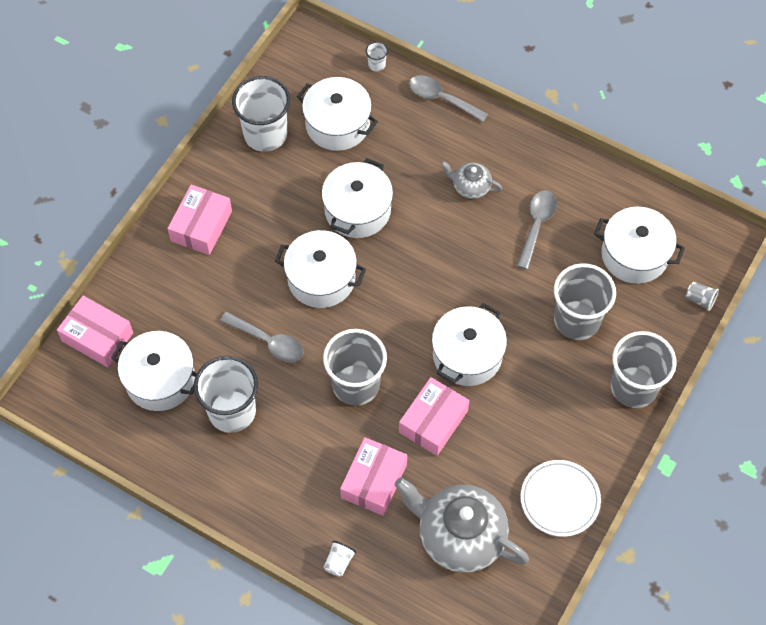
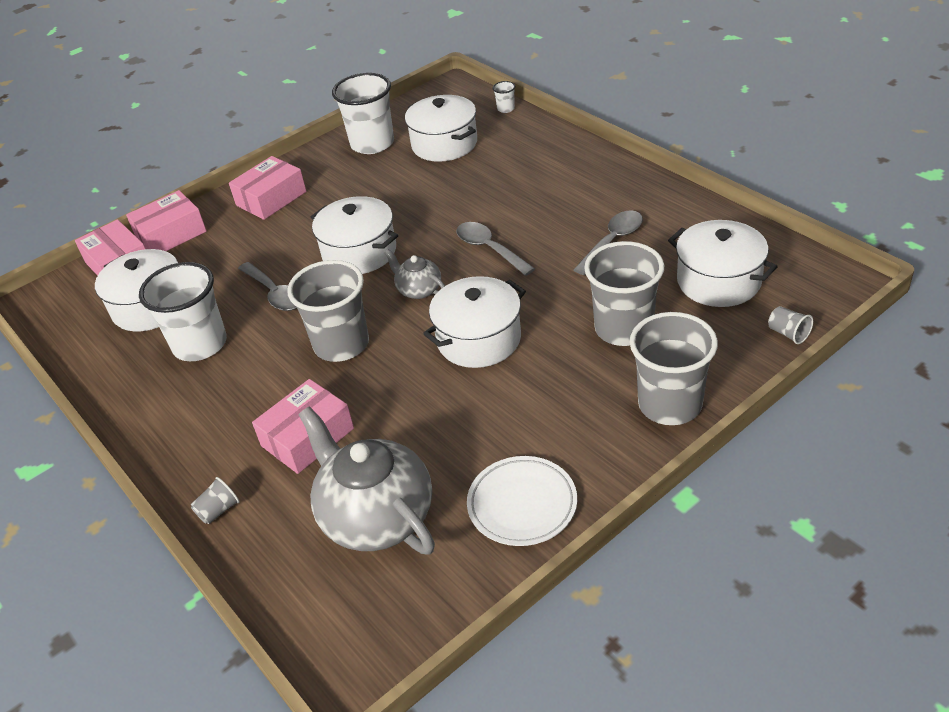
camera: 25 degrees right, 20 degrees down
(339, 562) = (218, 510): white cup -> grey cup
(357, 210) = (427, 206): white pot -> none
(433, 421) = (407, 393): pink box -> pink box (171, 234)
(442, 99) = (557, 137): grey spoon -> grey spoon (489, 249)
(470, 187) = (554, 203): grey teapot -> grey teapot (418, 290)

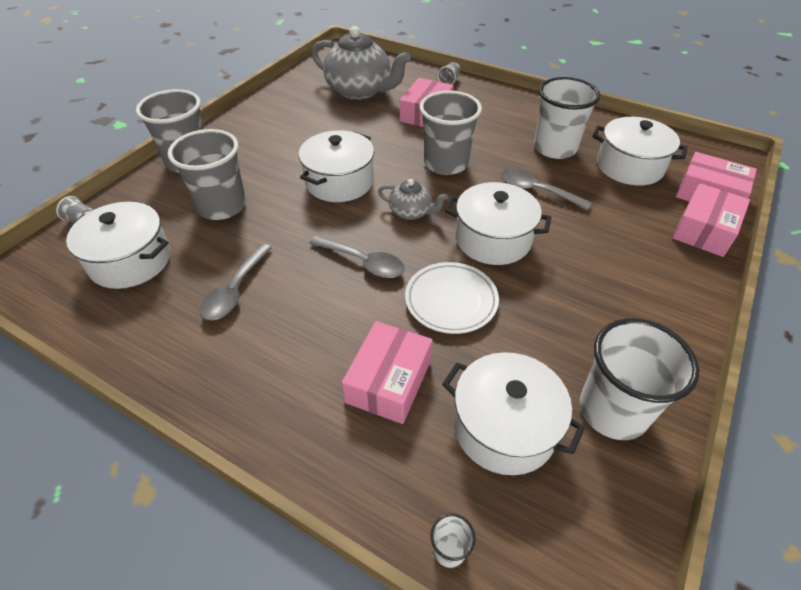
camera: 155 degrees right, 5 degrees up
(271, 198) = (651, 290): pink box -> pink box (389, 381)
(522, 504) = (279, 105): white plate -> white plate (451, 301)

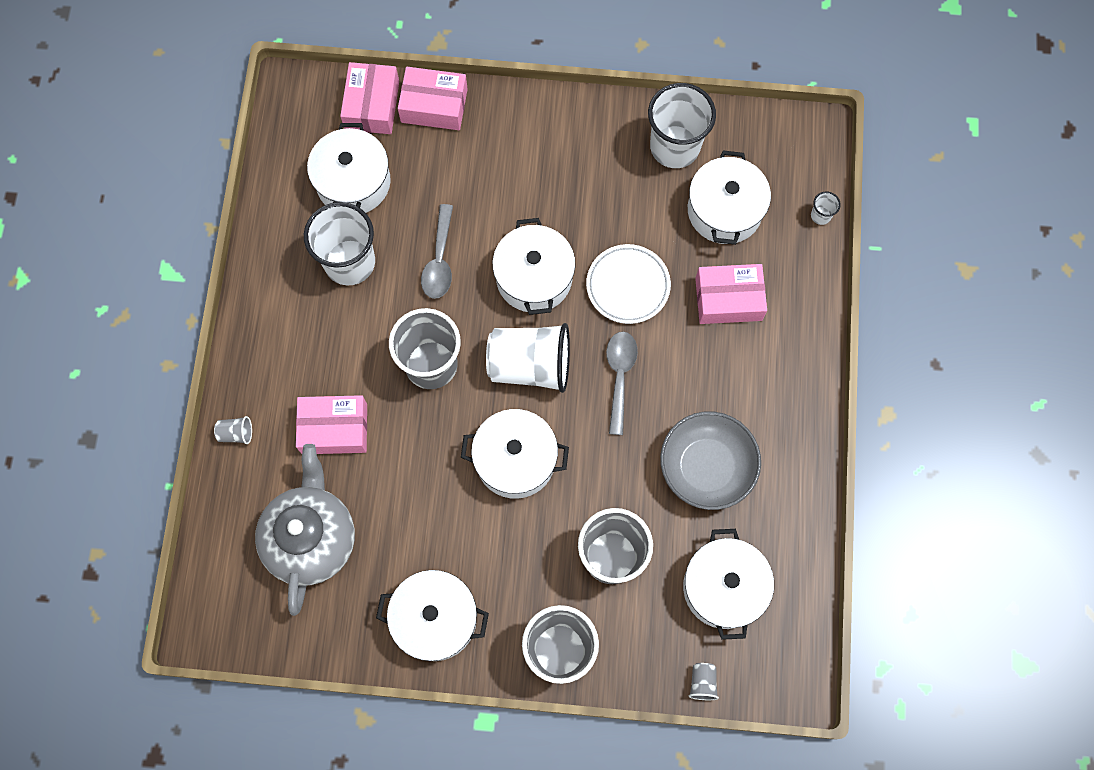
camera: 115 degrees left, 25 degrees up
(235, 290) = (706, 467): grey spoon -> grey bowl
(265, 120) = (435, 619): none -> white pot
(411, 212) = (530, 365): grey teapot -> white cup

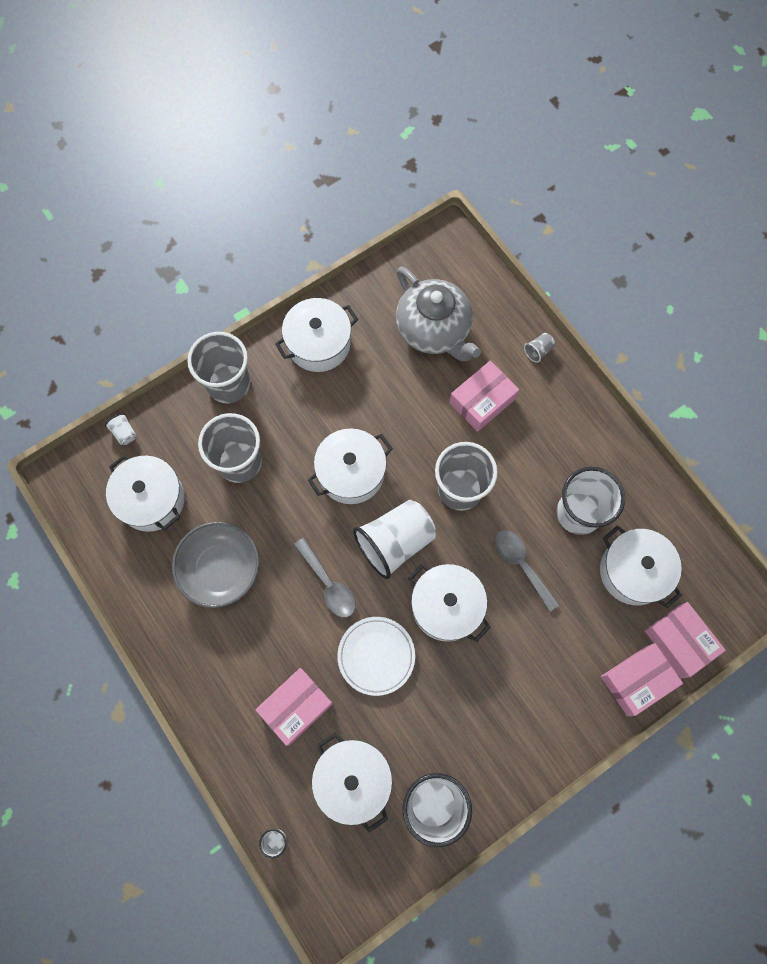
camera: 140 degrees right, 0 degrees up
(702, 683) = (124, 433): grey cup -> white cup

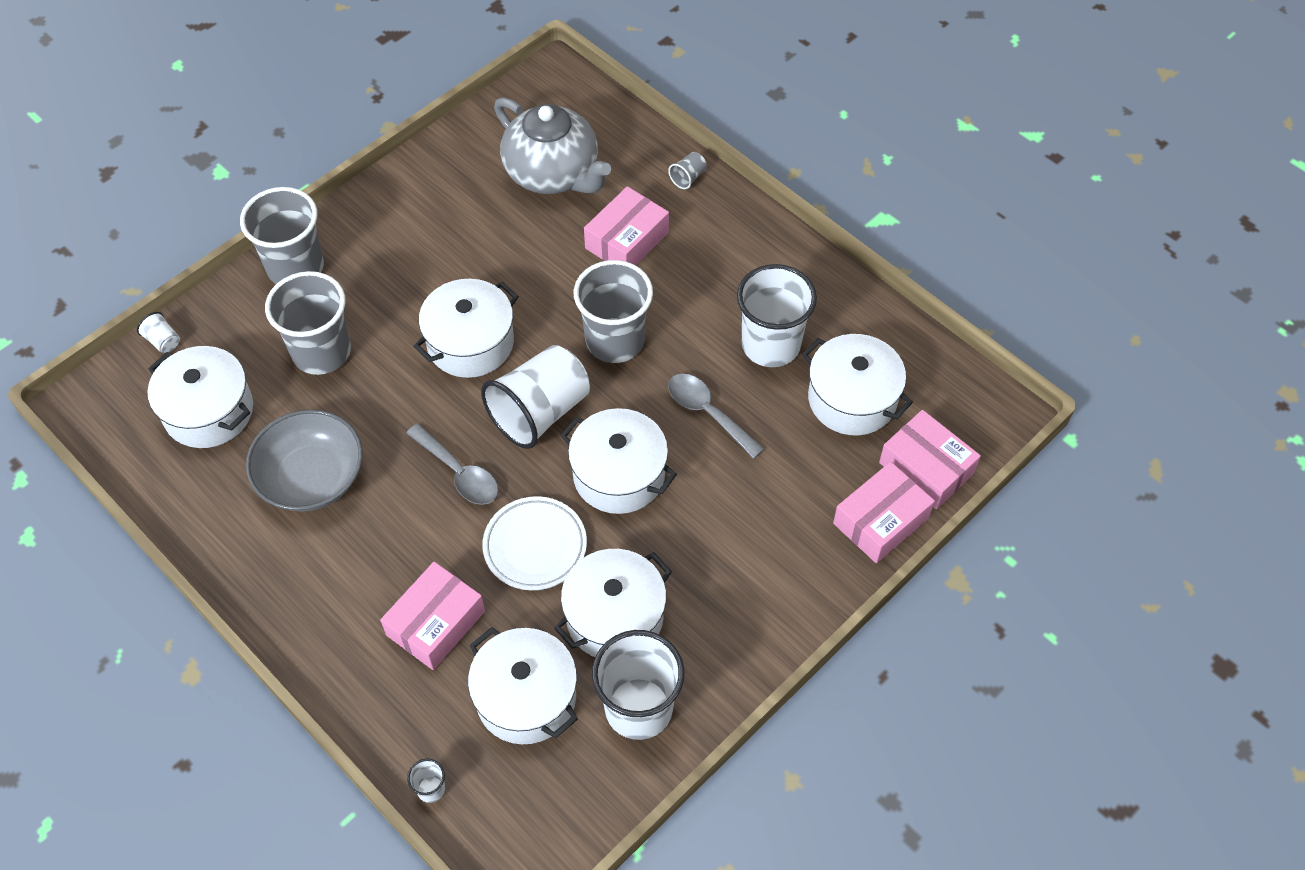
camera: 10 degrees left, 15 degrees down
(318, 344) = (407, 208): white pot -> white pot (614, 617)

